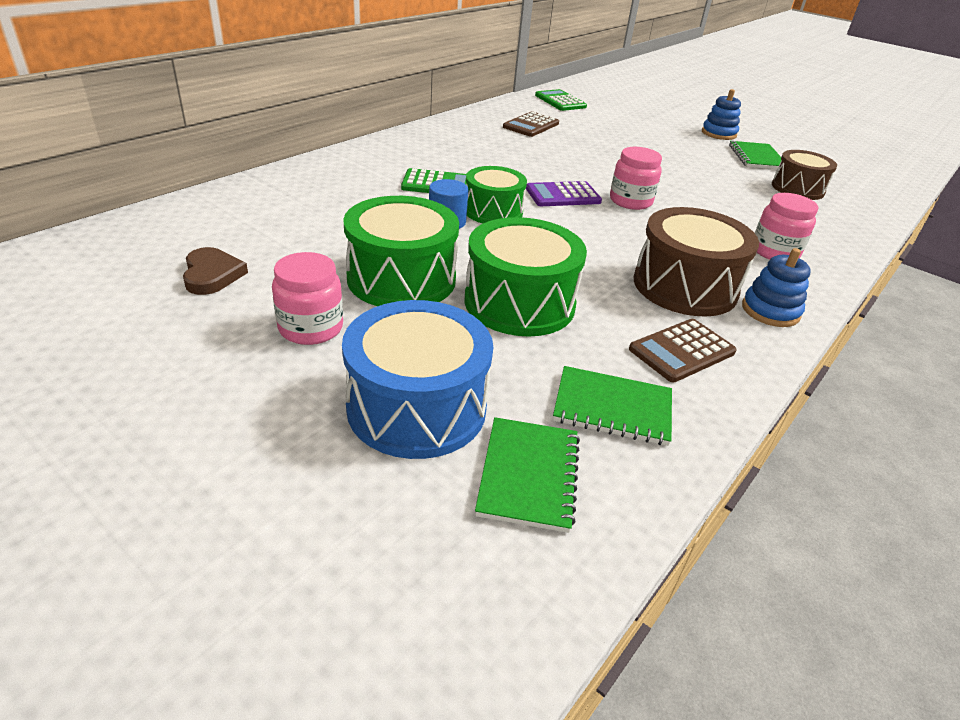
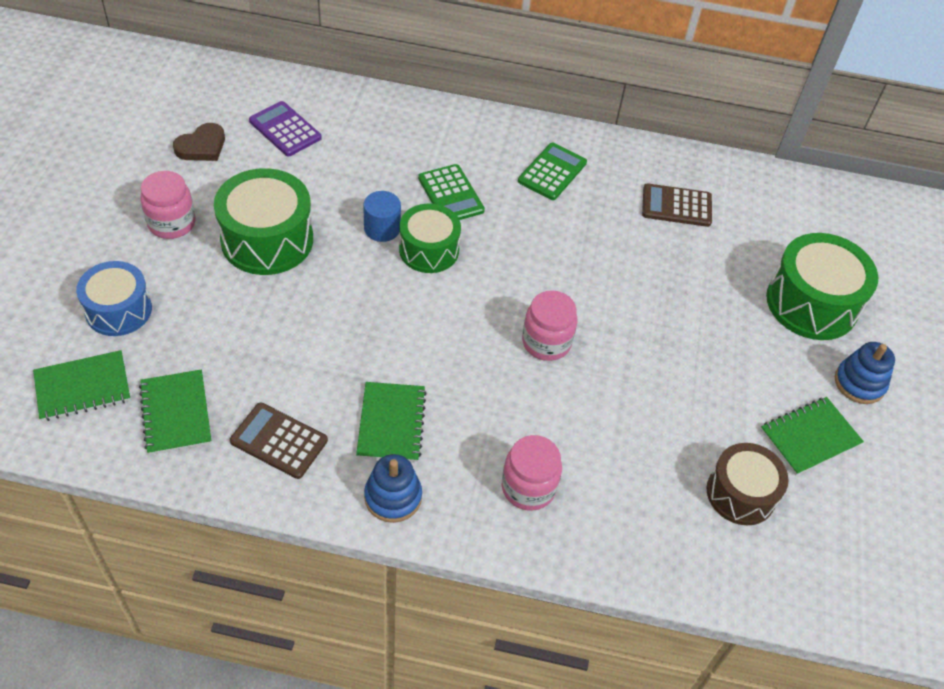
camera: 60 degrees right, 15 degrees up
(417, 407) = (118, 310): blue drum -> blue drum, size x0.66
(519, 303) = (281, 319): green drum -> green drum (811, 303)
(560, 101) = (791, 204): green calculator -> green calculator (552, 172)
(563, 195) = (510, 287): purple calculator -> purple calculator (285, 129)
(685, 286) = (391, 423): brown drum -> green notebook

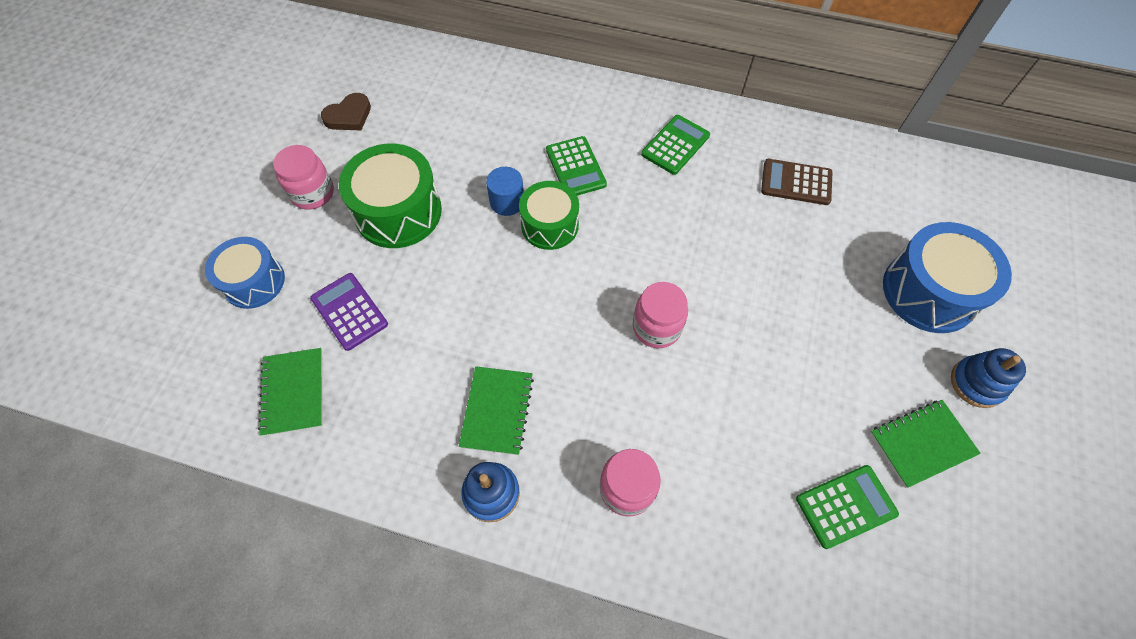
camera: 10 degrees right, 10 degrees up
(83, 387) = (211, 362): green notebook -> none
(279, 441) = (387, 426): brown calculator -> none
(285, 129) = (426, 99): purple calculator -> purple calculator (349, 311)
(740, 493) = (845, 506): brown drum -> green calculator
(811, 303) = (929, 291): green drum -> blue drum

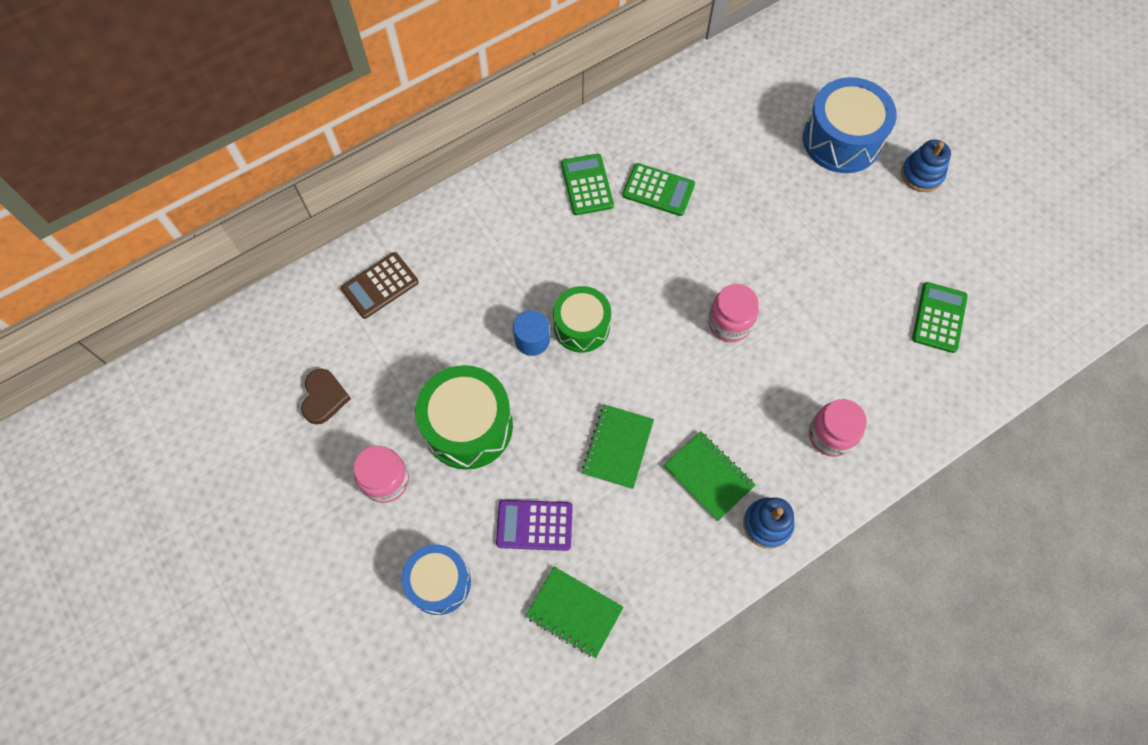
camera: 50 degrees left, 5 degrees up
(576, 167) = (544, 267): green calculator -> green calculator (658, 190)
(796, 182) = (691, 138): brown calculator -> brown calculator (380, 286)
(921, 443) = (934, 240): green notebook -> green notebook (617, 447)

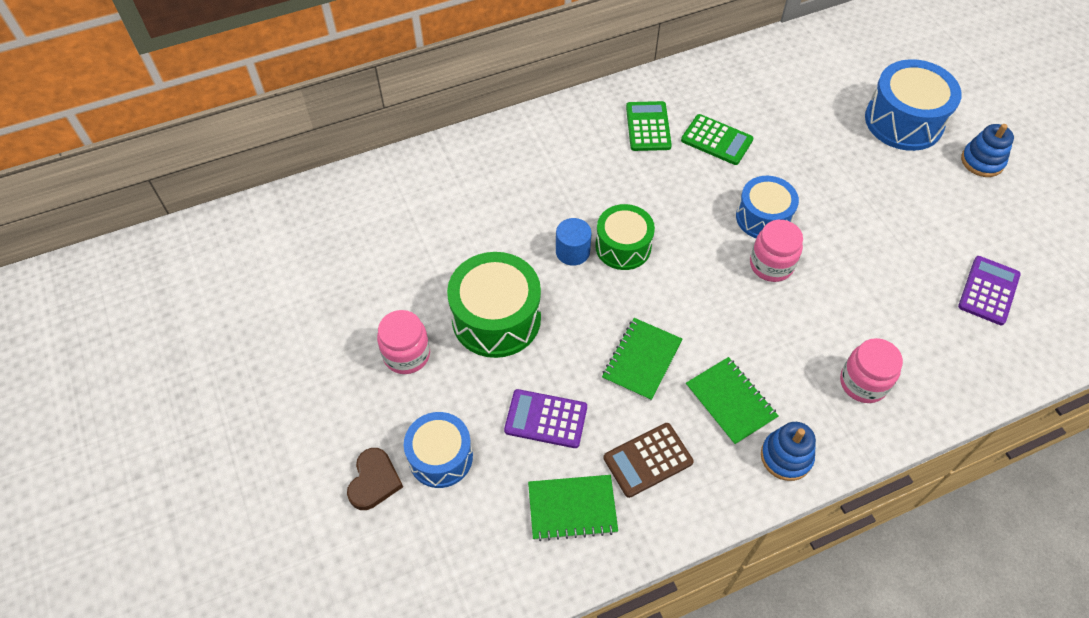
camera: 10 degrees right, 10 degrees down
(324, 398) = (363, 272): brown heart -> brown heart (374, 481)
(380, 286) = (435, 184): brown calculator -> brown calculator (648, 460)
(574, 612) = (572, 508): green notebook -> green notebook turned 45 degrees counterclockwise
(715, 271) = (763, 217): none -> blue drum
(939, 317) = (988, 291): green calculator -> purple calculator

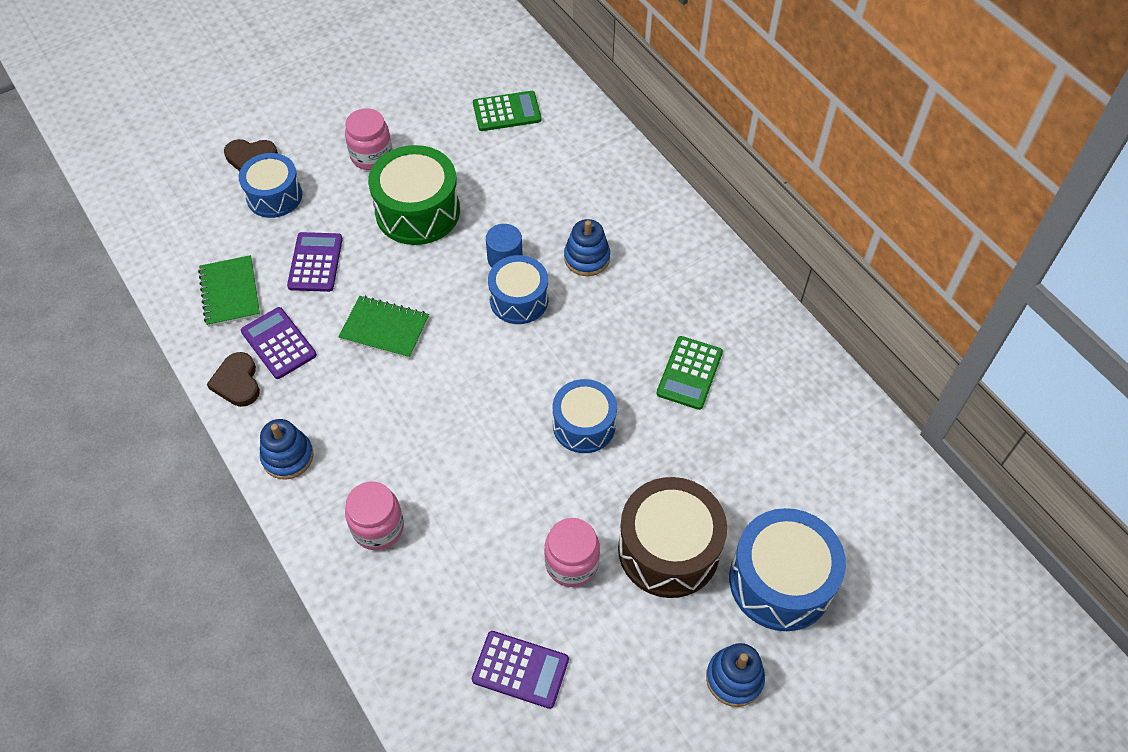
camera: 80 degrees right, 0 degrees up
(583, 190) = (587, 258): none -> blue stacking toy
(623, 246) = (519, 300): green drum -> blue drum
(648, 127) = (692, 305): green calculator -> green calculator (507, 112)
(648, 460) = (278, 343): brown calculator -> purple calculator
(693, 503) = (237, 382): none -> brown heart
(730, 401) = (345, 406): green notebook -> none
(771, 265) = (519, 435): pink jar -> pink jar (571, 563)
(879, 181) = (668, 549): none -> brown drum

